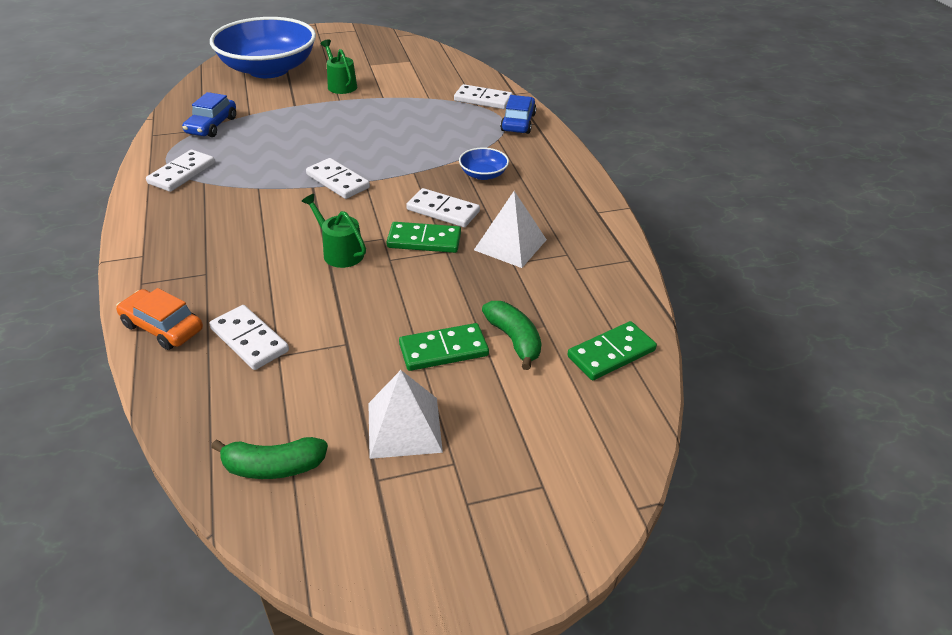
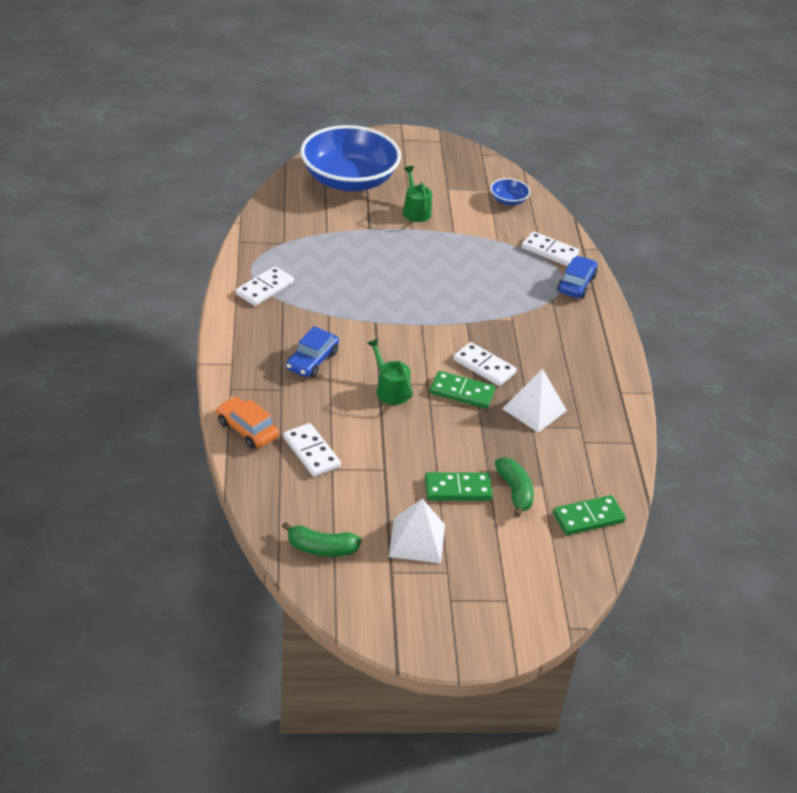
camera: 10 degrees right, 0 degrees up
(212, 125) = (292, 240): blue car -> blue car (312, 360)
(338, 181) = (398, 320): white domino -> none
(483, 174) = (528, 336): blue bowl -> blue bowl (508, 200)

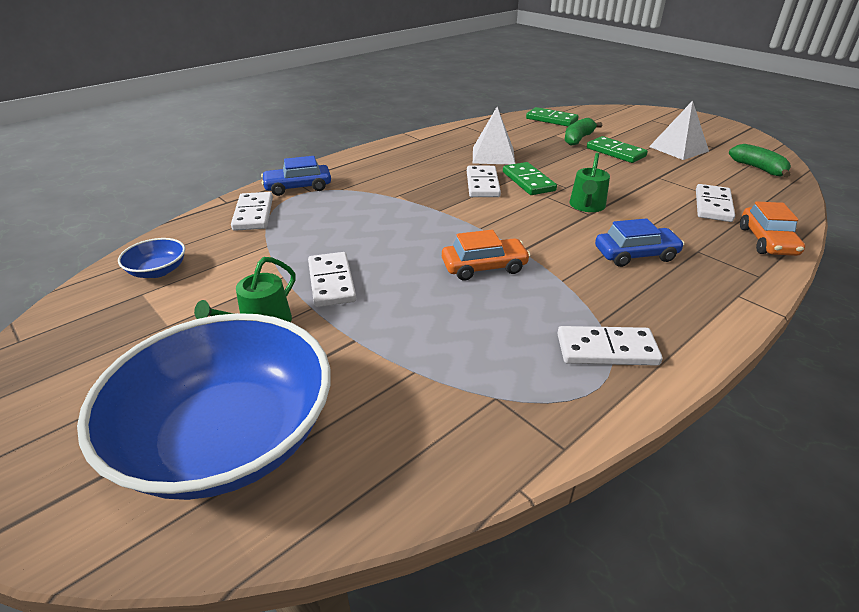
camera: 125 degrees left, 5 degrees down
(376, 298) = (484, 267): none -> orange car
(428, 244) = (331, 282): none -> white domino

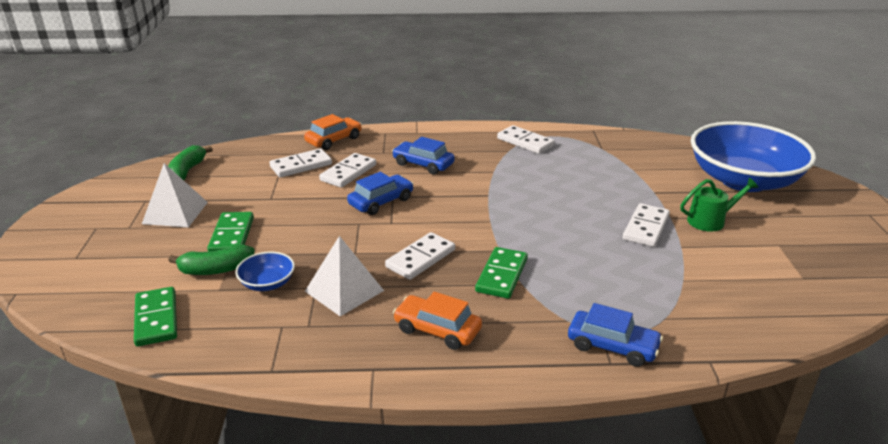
camera: 140 degrees left, 5 degrees down
(158, 271) = (791, 294): blue bowl -> blue bowl (267, 283)
(253, 214) = (683, 325): white domino -> white domino (348, 173)
(484, 267) = (529, 195): orange car -> orange car (437, 330)
(528, 181) = (376, 242): green domino -> green domino (501, 275)
(587, 206) = (381, 202): green watering can -> blue car

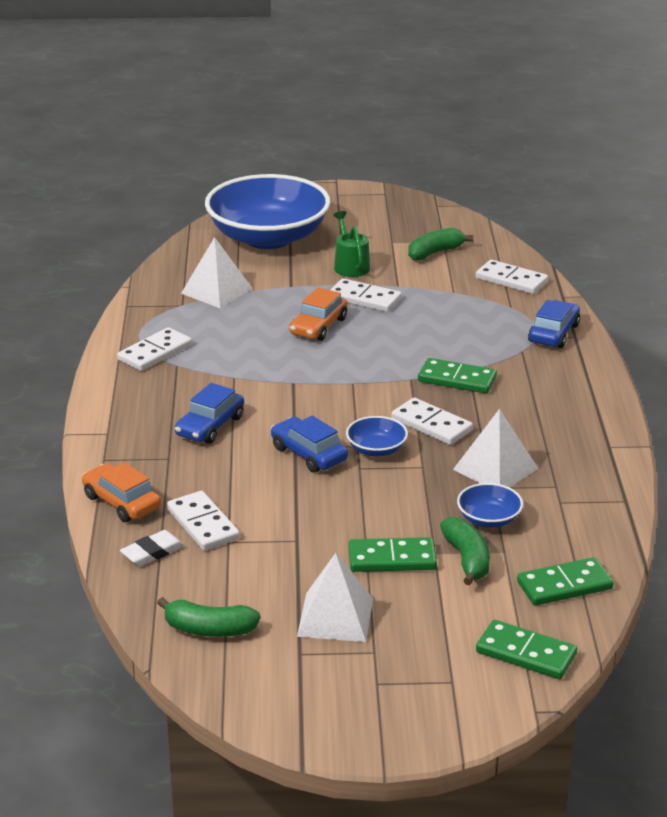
camera: 90 degrees left, 0 degrees up
(83, 292) = (526, 653): none -> green domino
(276, 151) = (152, 552): none -> white eraser
(348, 173) = (228, 483): white domino -> white domino (511, 280)
(384, 231) = (376, 449): none -> blue bowl
(437, 330) = (549, 414): orange car -> orange car (318, 326)
(631, 161) = (216, 291): none -> white pyramid
(770, 271) = (435, 252): none -> green banana

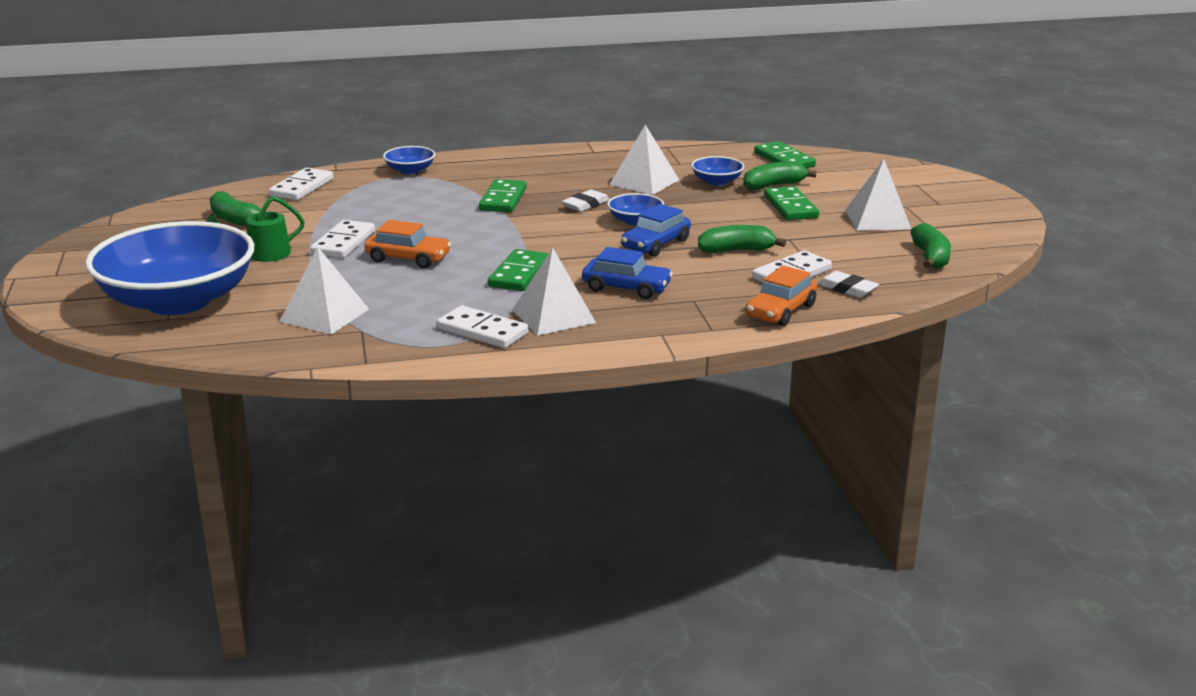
camera: 100 degrees left, 5 degrees down
(168, 385) = (553, 316): none -> white pyramid
(276, 500) = (736, 250): none -> green banana
(431, 425) = (585, 204): white domino -> white eraser
(526, 653) = (868, 167): green domino -> green domino (519, 274)
(553, 333) = (410, 170): blue car -> blue bowl

